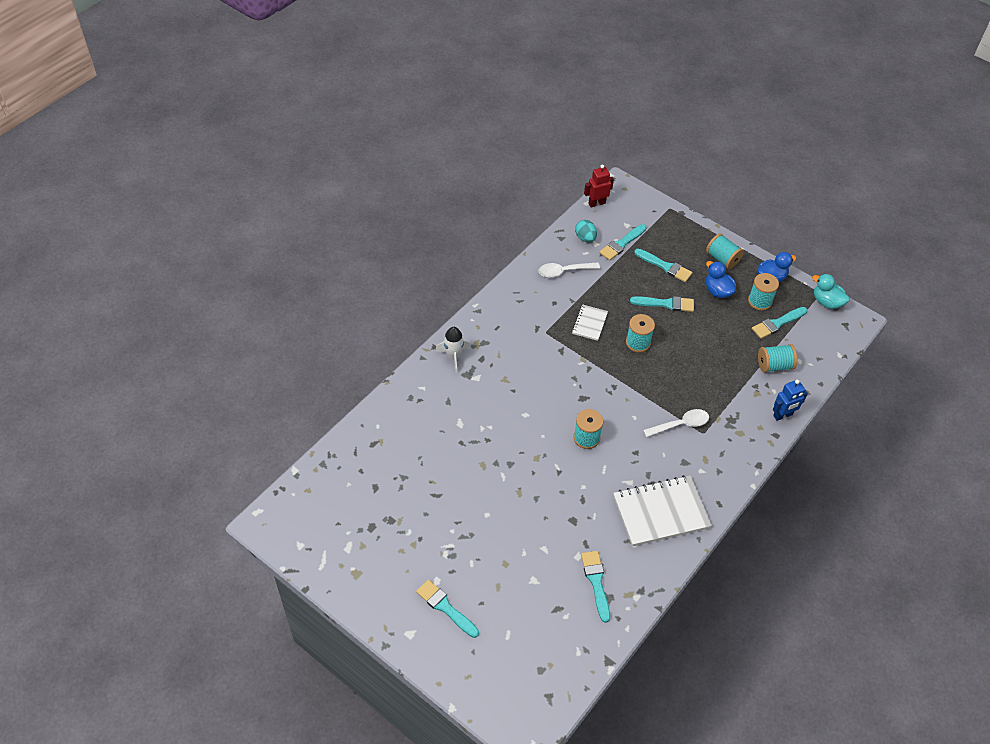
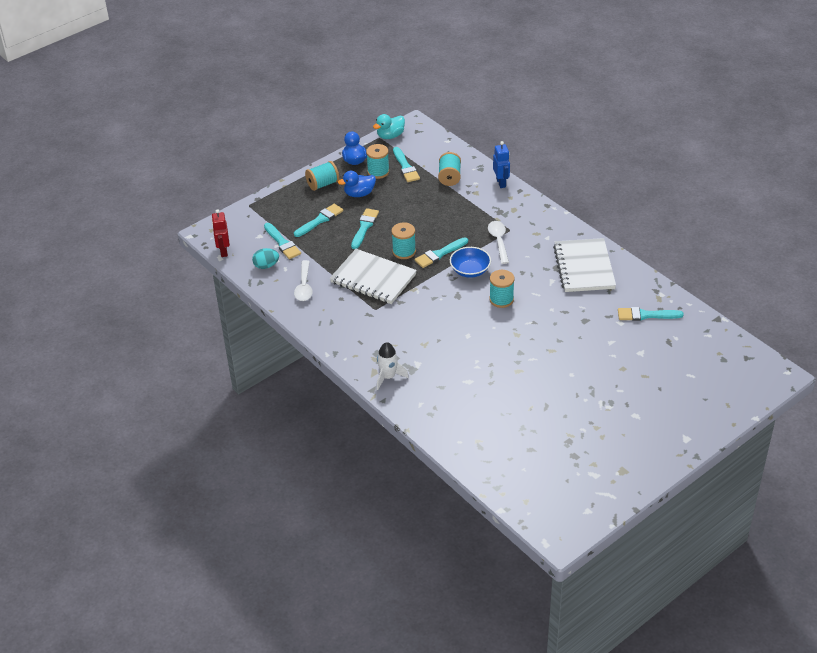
camera: 75 degrees left, 10 degrees down
(445, 607) = (662, 412): turquoise brush -> turquoise brush (439, 254)
(589, 323) = (373, 278): white notebook -> white notebook, size x1.95
(625, 404) = (470, 270): none -> blue bowl

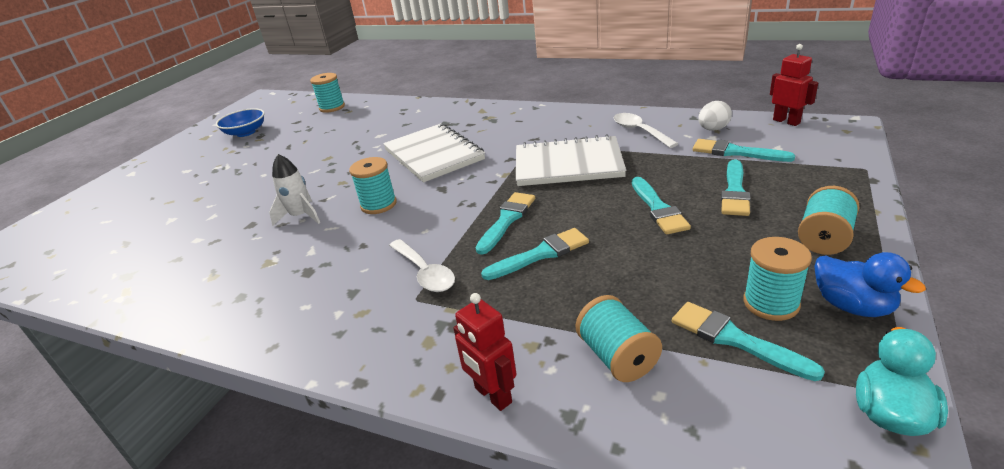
camera: 155 degrees right, 10 degrees down
(266, 266) = (713, 129): turquoise egg -> white egg
(359, 194) = (740, 249): blue duck -> none
(388, 377) = (464, 112): white rocket -> white rocket (301, 216)
(404, 251) = (562, 203): turquoise spool -> turquoise spool (332, 107)
(470, 270) = (444, 218): blue bowl -> blue bowl (246, 132)
(501, 183) = (492, 395): blue robot -> red robot
(584, 267) = (258, 289): white notebook -> white notebook (433, 155)
(646, 315) = (154, 261): turquoise brush -> turquoise brush (540, 254)

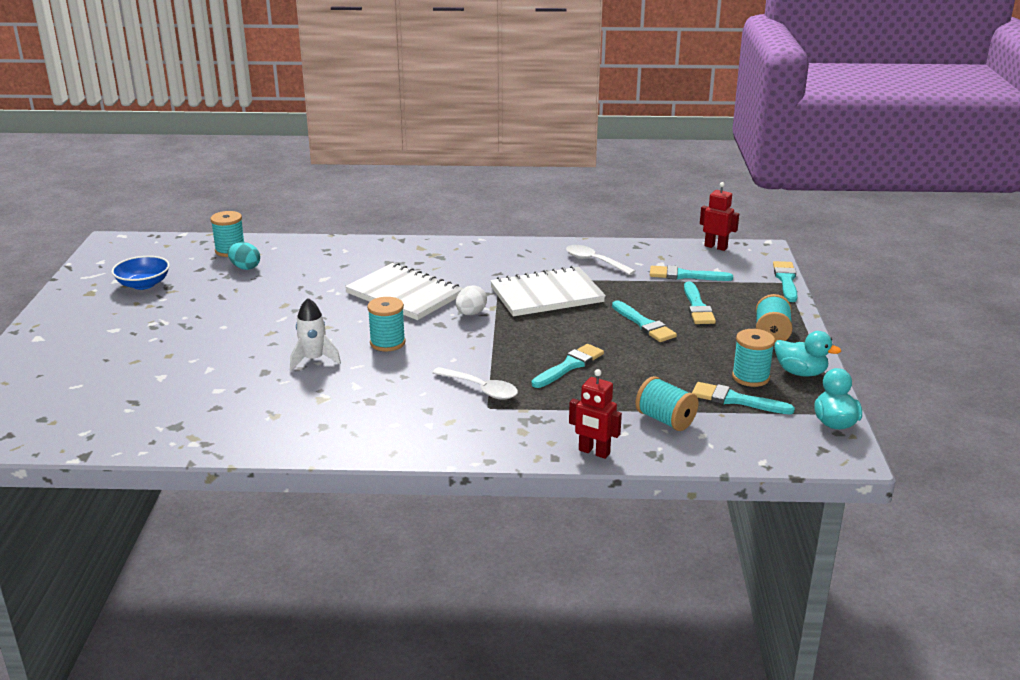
camera: 25 degrees left, 5 degrees down
(329, 122) = (245, 267): none -> turquoise egg
(507, 220) = (522, 344): turquoise brush -> turquoise brush (786, 280)
(713, 129) = (658, 257): white egg -> white egg (471, 313)
(852, 306) = (800, 372): blue duck -> turquoise duck

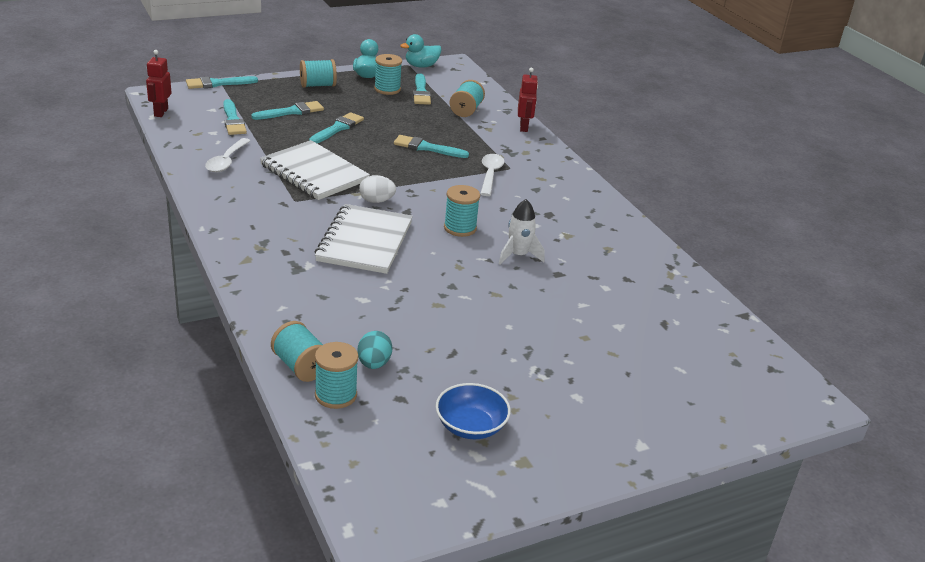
camera: 120 degrees left, 5 degrees up
(271, 245) = (301, 366): none -> turquoise spool

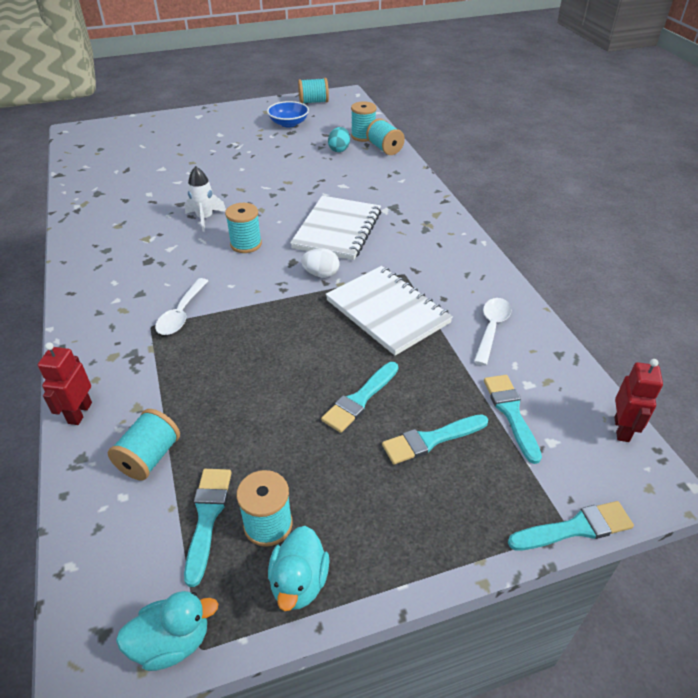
camera: 170 degrees left, 10 degrees up
(317, 85) = (396, 532): turquoise spool -> turquoise spool (313, 102)
(427, 148) = (243, 360): turquoise brush -> none

